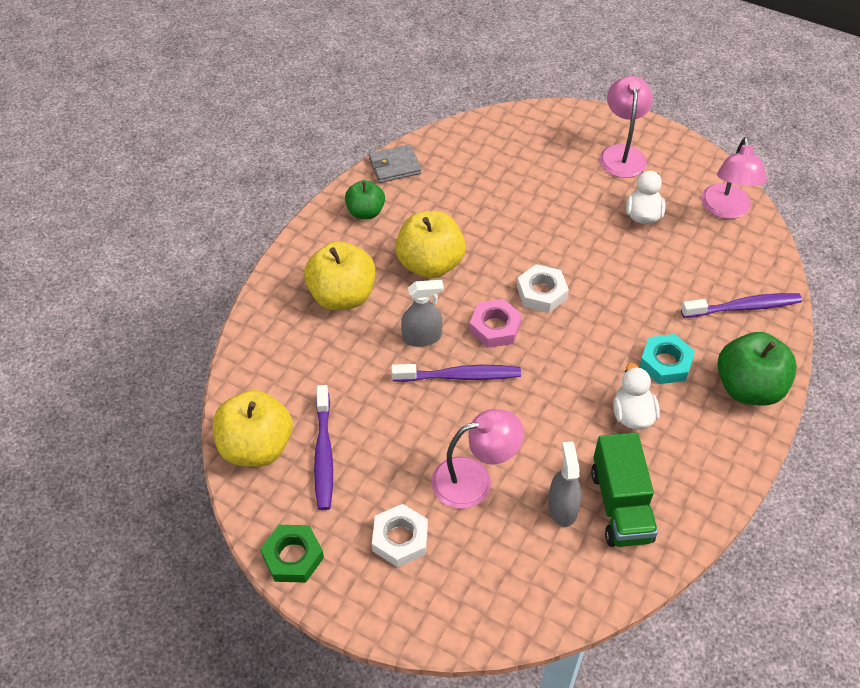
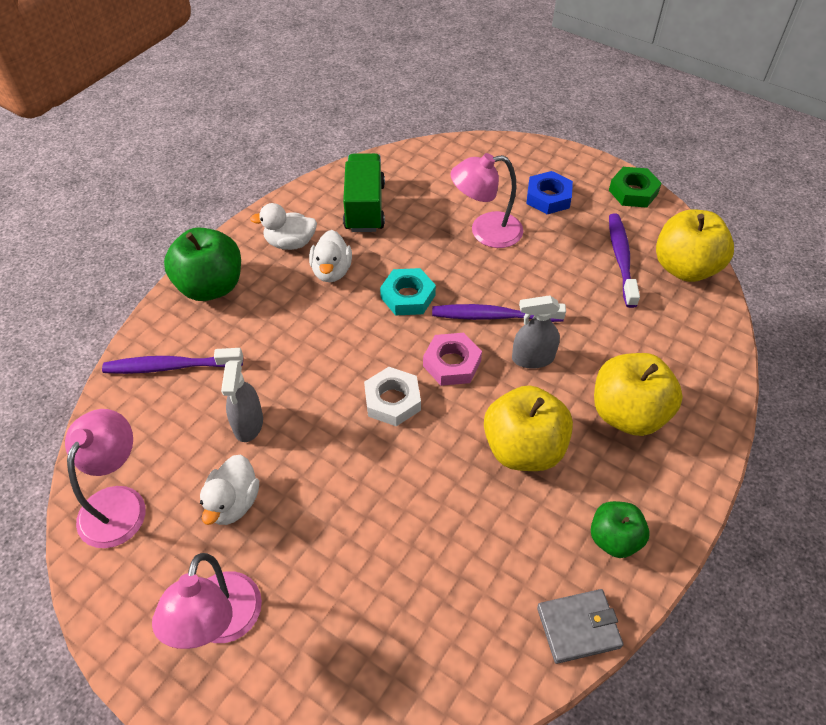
camera: 175 degrees left, 0 degrees up
(400, 539) = (548, 197): white nut -> blue nut
(562, 507) = (413, 208): grey spray bottle -> grey spray bottle (248, 424)
(665, 363) = (281, 314): turquoise nut -> turquoise nut (408, 296)
(689, 447) = (290, 243): none -> white duck

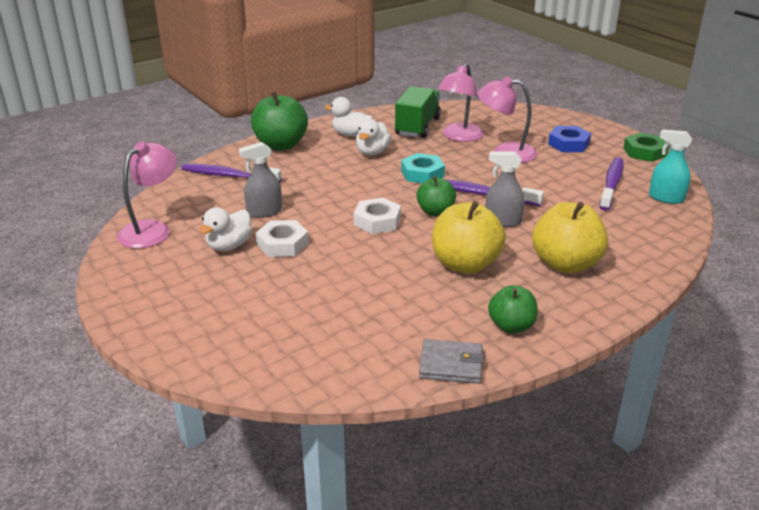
camera: 20 degrees right, 20 degrees down
(220, 624) = (182, 299): pink lamp -> pink lamp (459, 137)
(248, 424) = (264, 212): grey spray bottle -> grey spray bottle turned 45 degrees clockwise
(298, 478) = (282, 244): none -> white nut
(452, 363) = (435, 212): pink nut -> green apple
(685, 268) = (666, 198): yellow apple -> turquoise spray bottle

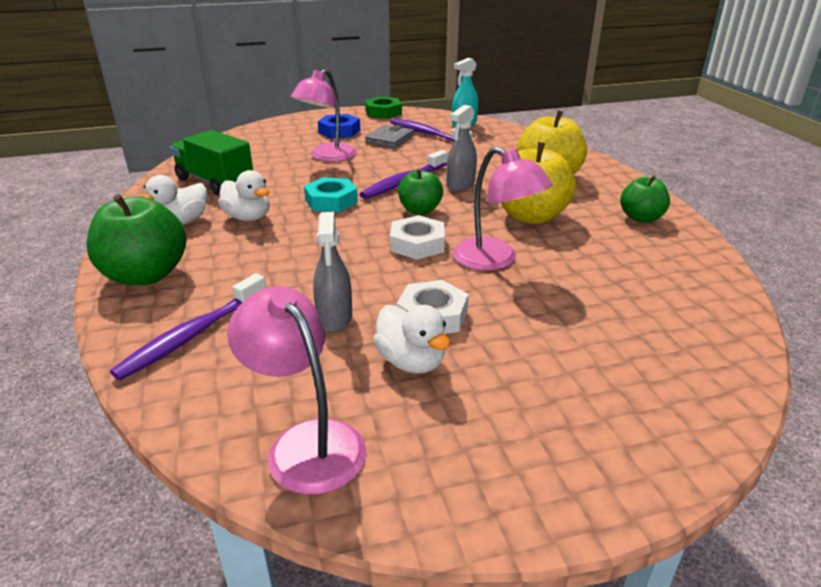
camera: 70 degrees left, 0 degrees up
(451, 364) = (701, 256): grey wallet -> grey wallet (389, 139)
(459, 137) = (268, 168): pink lamp -> pink lamp (495, 260)

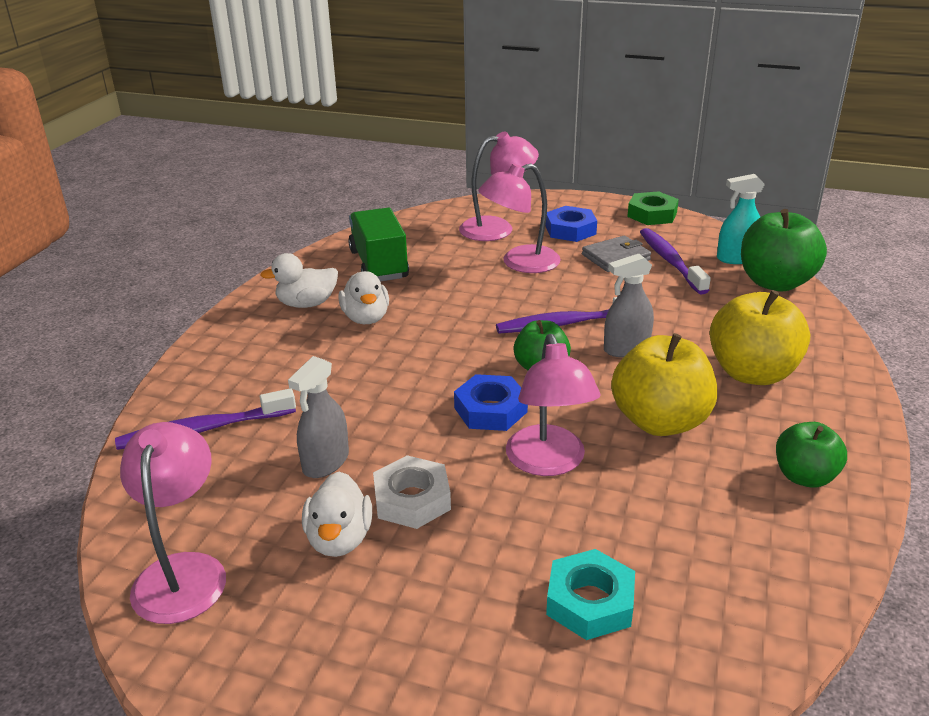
camera: 35 degrees right, 0 degrees up
(146, 275) = (226, 353): green apple -> green apple (775, 283)
(284, 141) = (497, 228): none -> pink lamp
(331, 201) = (463, 324): turquoise nut -> turquoise nut (590, 602)
(417, 244) = (490, 410): white nut -> blue nut

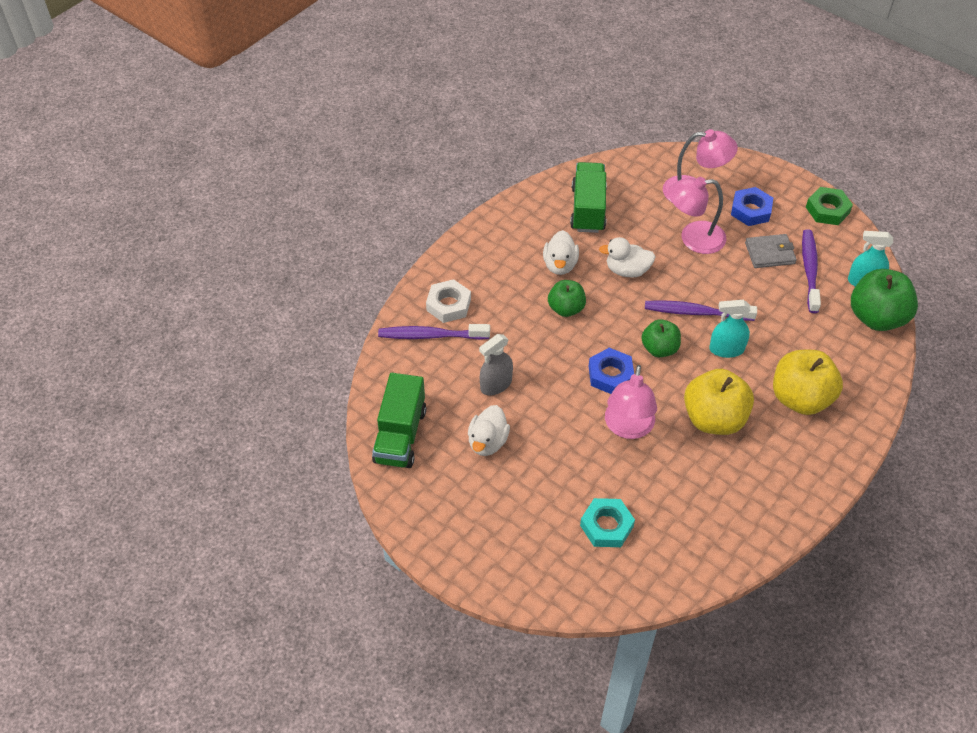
camera: 20 degrees right, 20 degrees up
(183, 571) = (400, 435): pink lamp -> green truck
(307, 304) = (524, 238): white duck -> white duck (627, 270)
(412, 499) = (537, 428): white nut -> white nut (448, 305)
(626, 348) = (726, 349): grey spray bottle -> turquoise spray bottle
(804, 477) = (779, 489): green apple -> green apple (566, 308)

